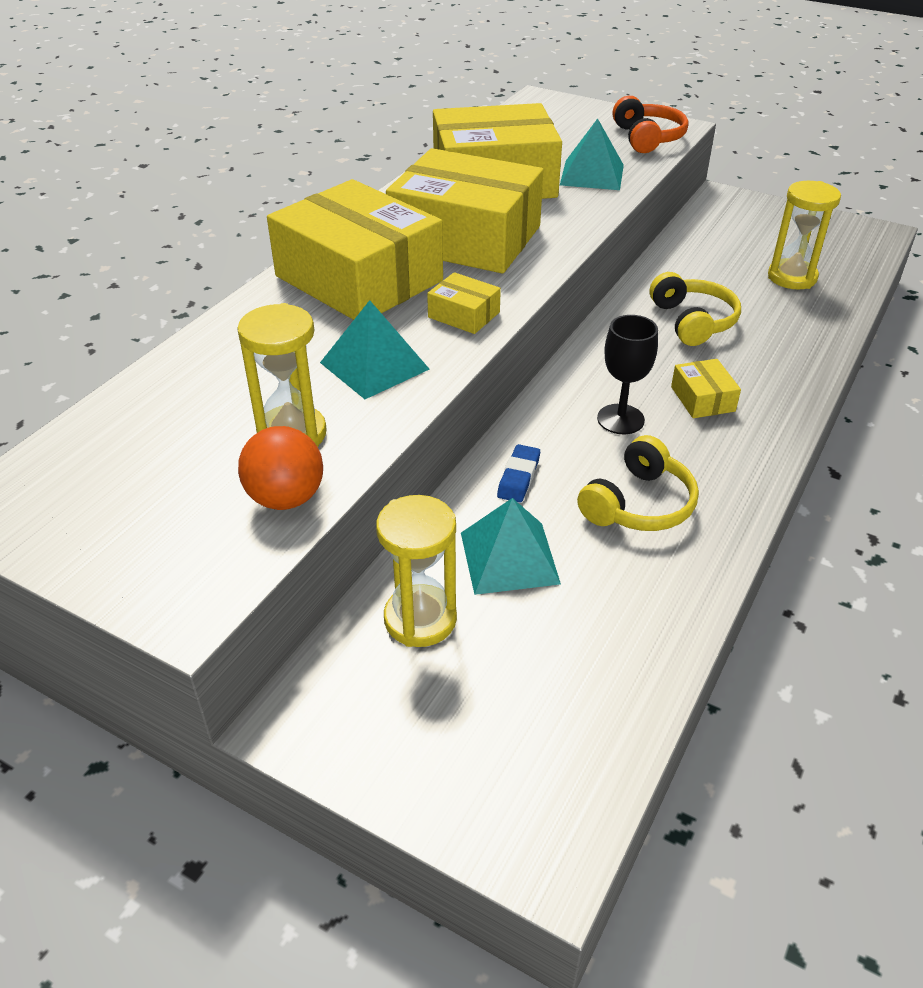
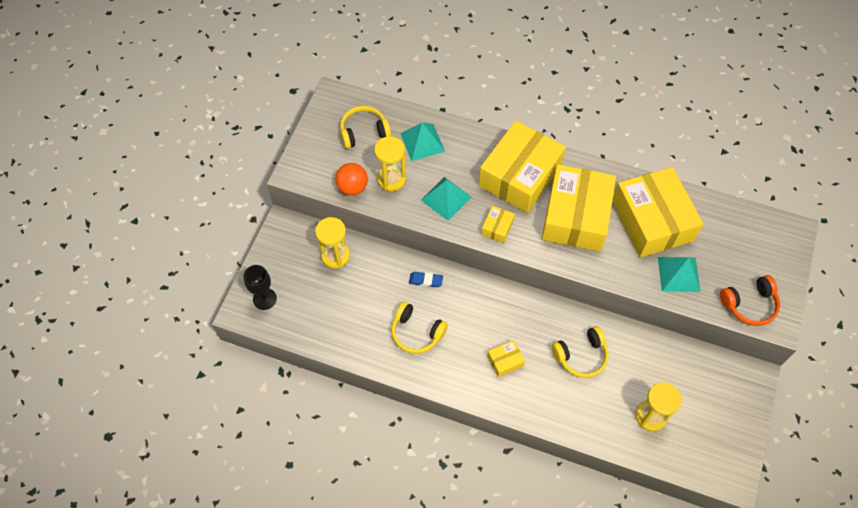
camera: 80 degrees right, 20 degrees up
(134, 464) = (364, 132): none -> yellow headphones
(509, 558) = (374, 283): turquoise pyramid -> turquoise pyramid (422, 142)
(620, 419) = (479, 321): black goblet -> black goblet (264, 299)

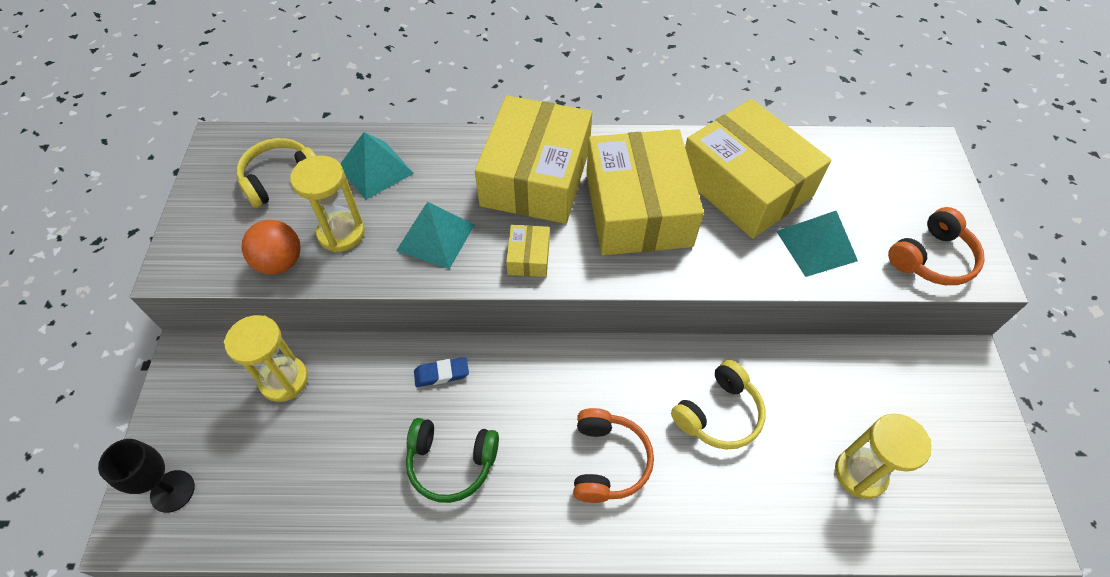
camera: 20 degrees left, 5 degrees down
(416, 332) = (451, 463): yellow headphones -> green headphones
(505, 361) = (608, 461): yellow box -> orange headphones

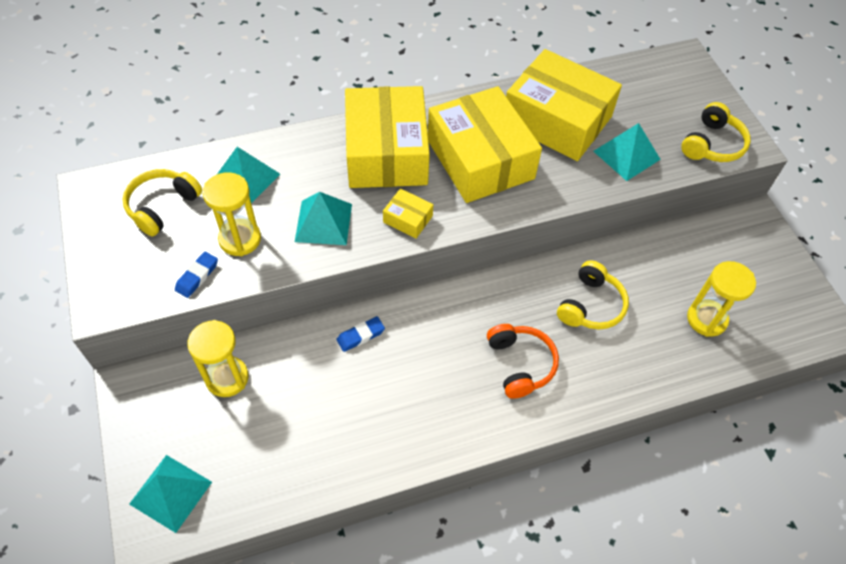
camera: 20 degrees left, 0 degrees up
(172, 491) = (170, 493): black goblet -> turquoise pyramid
(280, 262) = (197, 276): orange ball -> blue eraser
(451, 463) = (398, 401): green headphones -> none
(528, 257) = (408, 219): yellow box -> yellow box turned 45 degrees counterclockwise
(932, 258) = (712, 144): orange headphones -> yellow headphones

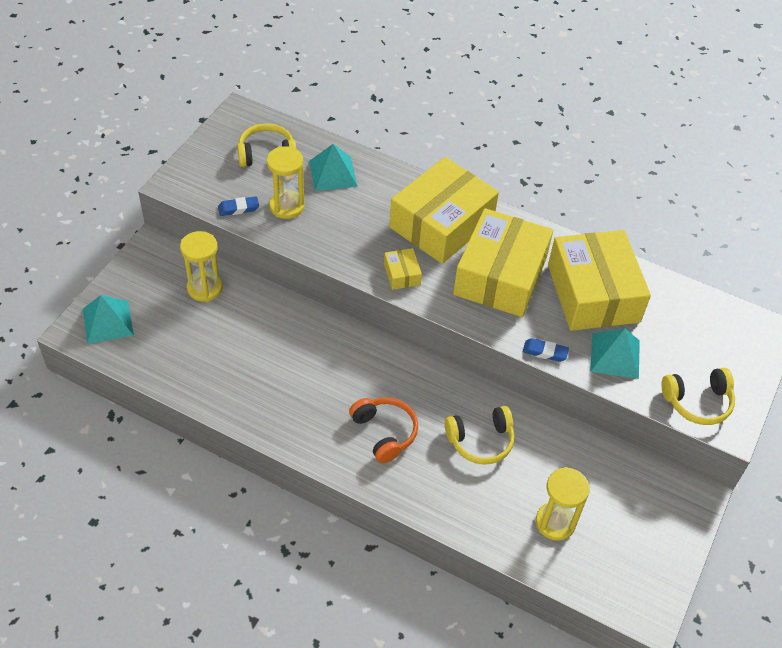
camera: 45 degrees right, 5 degrees down
(323, 222) = (347, 235): turquoise pyramid -> none
(360, 335) = (307, 330): blue eraser -> blue eraser (545, 352)
(520, 364) = (384, 432): orange headphones -> orange headphones turned 60 degrees counterclockwise

